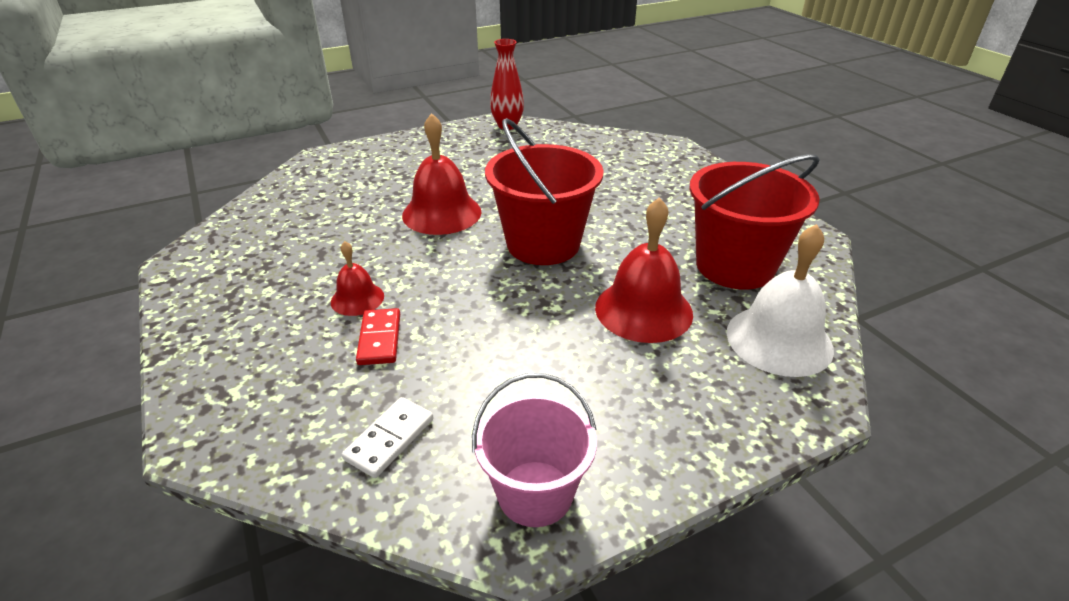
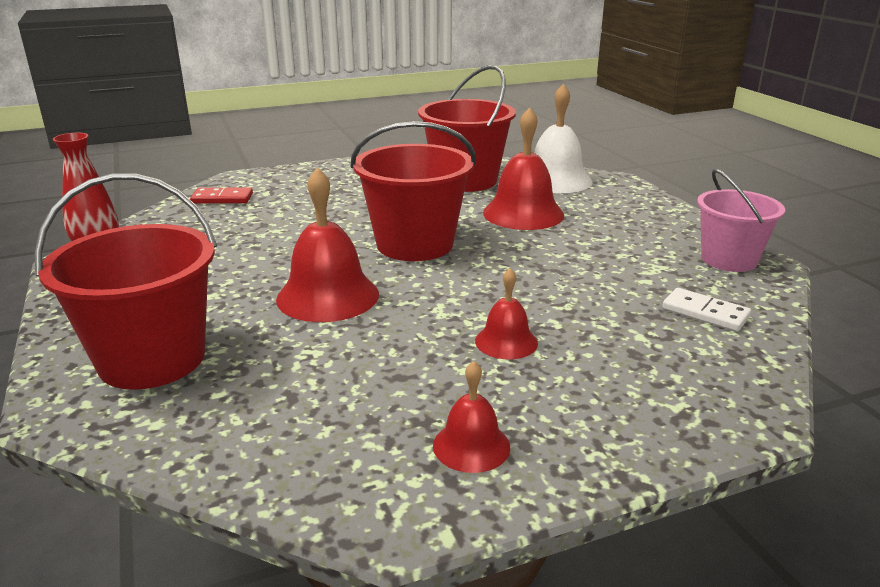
camera: 85 degrees left, 10 degrees down
(231, 285) = (471, 446): none -> red bell
(365, 168) = (152, 359): none -> red bucket
(380, 339) = (575, 324): red domino -> red domino (222, 198)

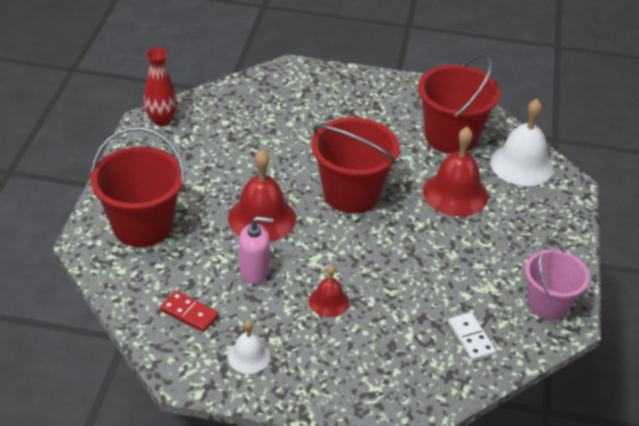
camera: 30 degrees right, 15 degrees up
(222, 198) = (266, 90): red domino -> red domino (189, 313)
(374, 348) = (254, 271): none -> pink soap dispenser
(471, 446) = (249, 356): red bell -> white bell

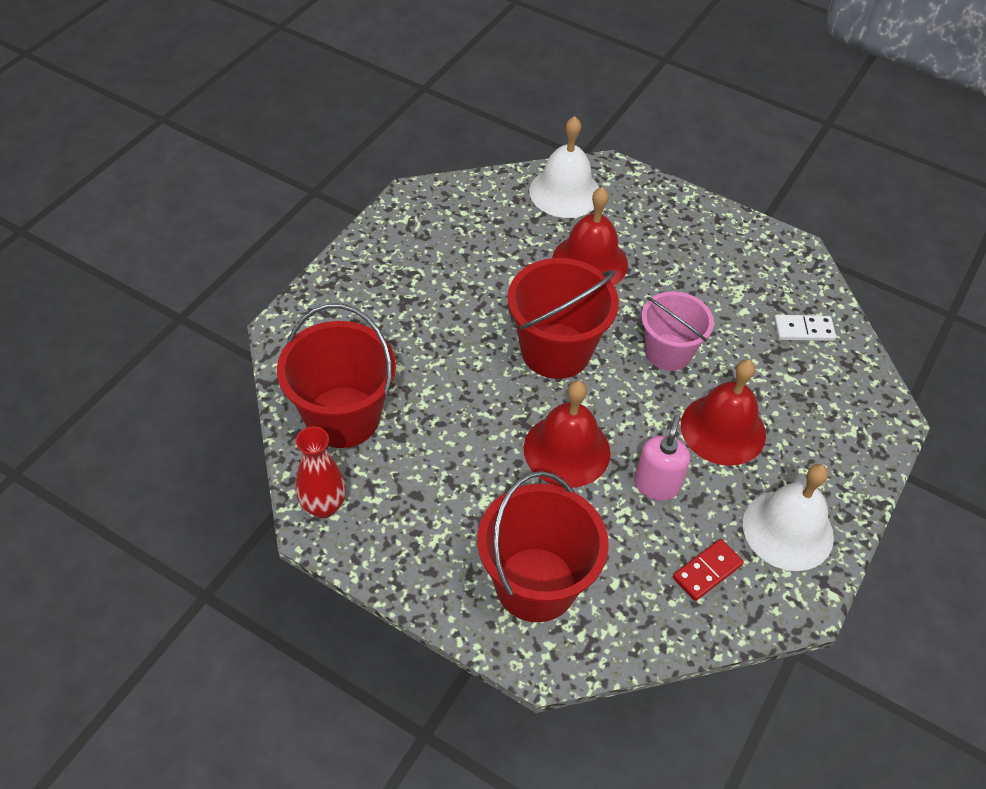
camera: 70 degrees left, 10 degrees up
(249, 356) = (788, 530): white bell -> white bell, size x1.81
(329, 301) = (723, 429): red bell -> red bell, size x1.81
(451, 137) = (494, 229): red bucket -> red bucket (343, 417)
(548, 304) = (772, 255): pink bucket -> pink bucket (668, 352)

